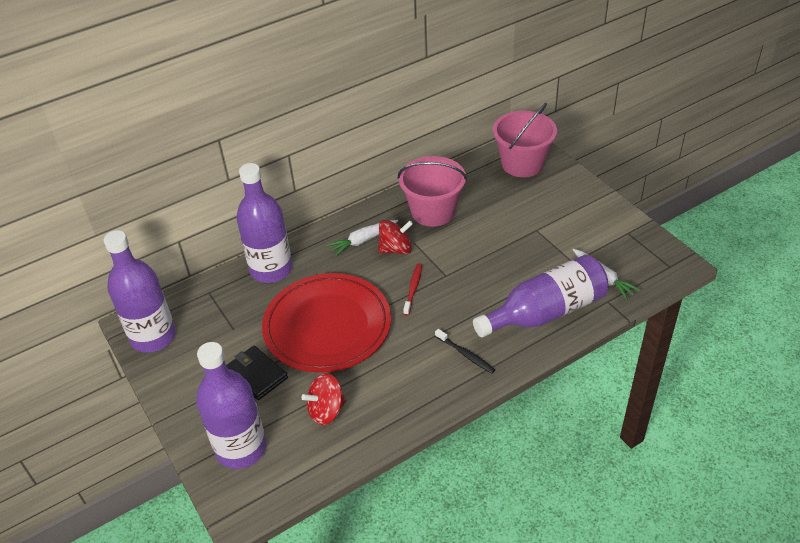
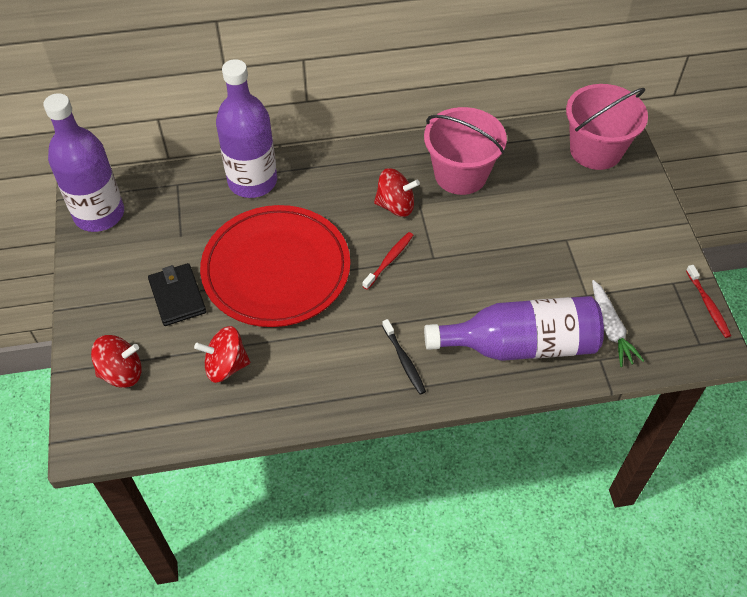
camera: 20 degrees right, 10 degrees up
(241, 448) = (121, 372): purple bottle -> red spinning top
(363, 241) = (365, 182): white carrot -> none
(660, 239) = (708, 305): none -> red toothbrush

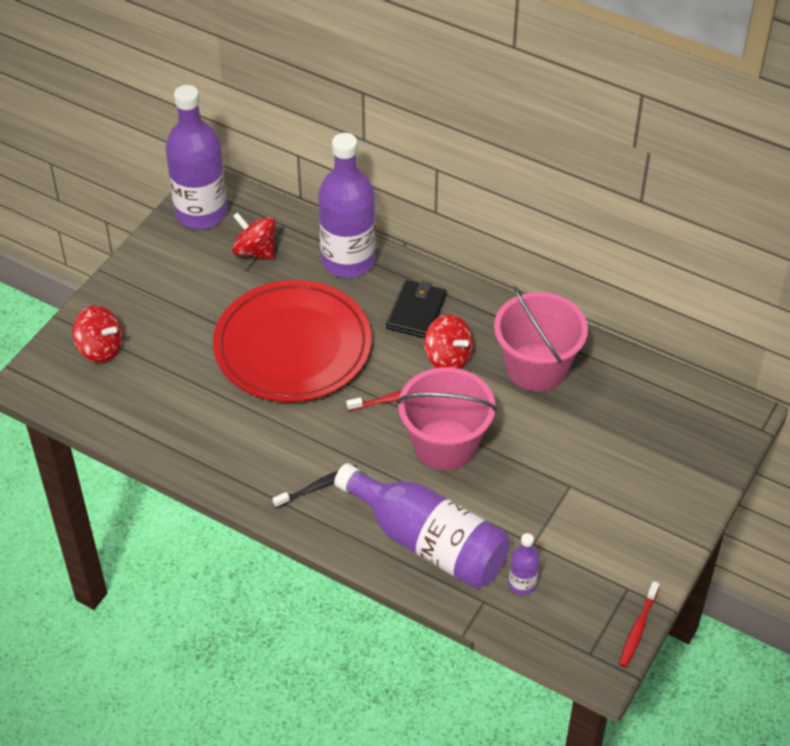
camera: 40 degrees right, 5 degrees down
(177, 296) = (196, 317): black wallet -> black wallet (416, 312)
(226, 366) = (179, 395): red spinning top -> red spinning top (255, 251)
(404, 360) = (318, 487): black toothbrush -> black toothbrush turned 135 degrees counterclockwise
(595, 150) = (693, 427): pink bucket -> pink bucket (445, 444)
(610, 329) = (522, 584): white carrot -> purple bottle

